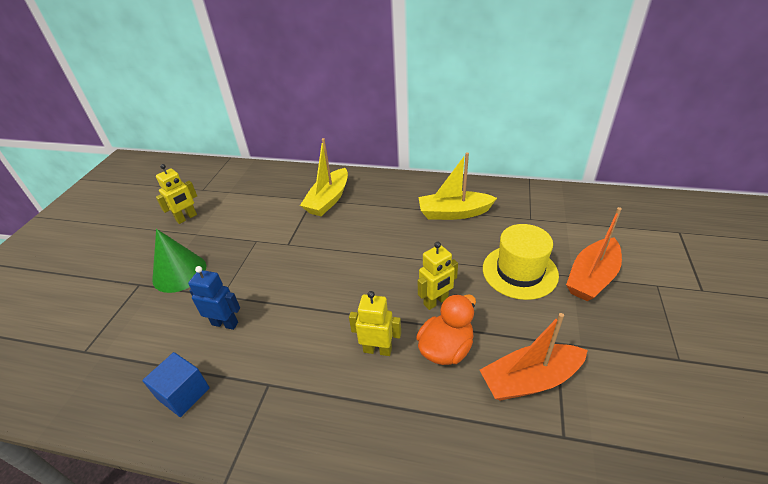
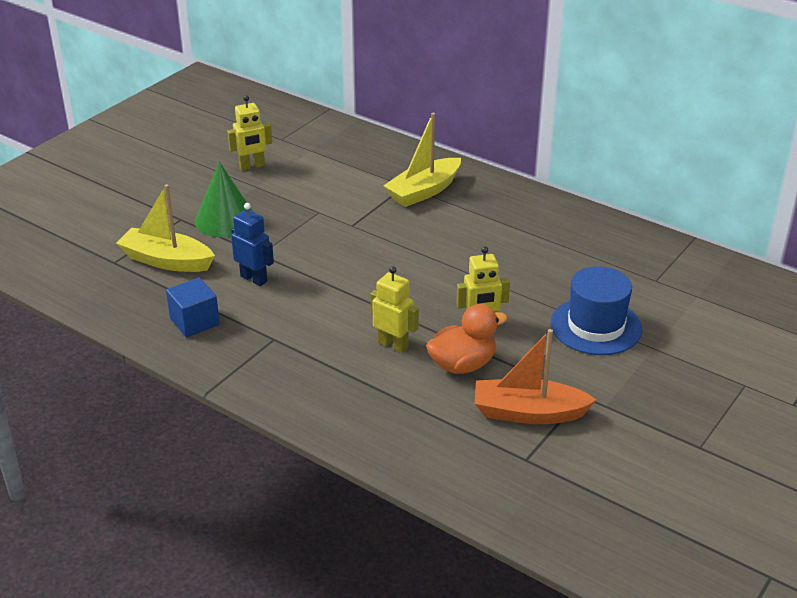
camera: 20 degrees right, 5 degrees down
(454, 213) = (566, 247): yellow boat -> yellow boat (166, 261)
(519, 271) = (596, 326): yellow hat -> blue hat
(591, 277) = (674, 356): orange boat -> none

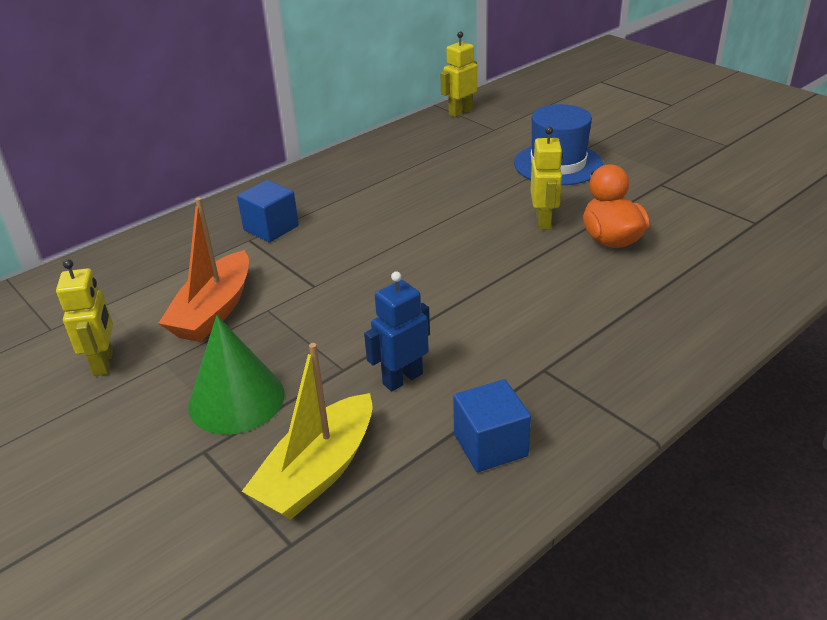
camera: 75 degrees left, 0 degrees up
(393, 345) = (570, 278): yellow robot -> yellow robot (460, 112)
(423, 191) = (271, 228): yellow boat -> blue cube
(528, 413) = (688, 213): orange boat -> orange boat (214, 311)

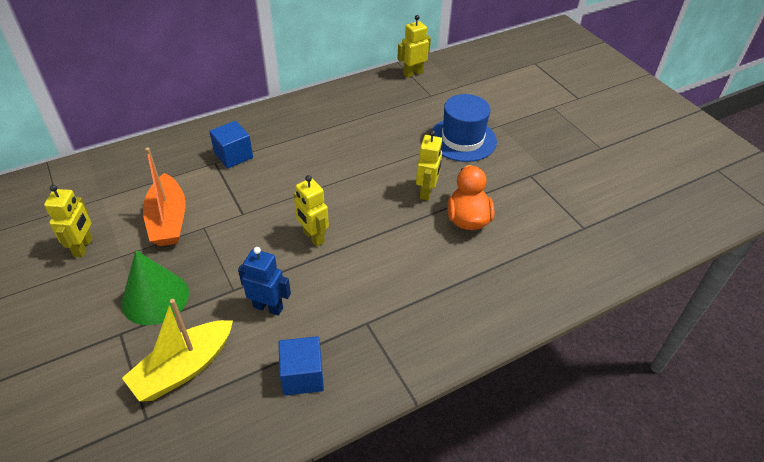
camera: 10 degrees right, 10 degrees up
(214, 311) = (168, 220): orange boat -> orange boat turned 45 degrees counterclockwise
(402, 378) = (268, 307): blue robot -> blue robot turned 45 degrees clockwise
(423, 293) = (313, 237): none -> yellow robot

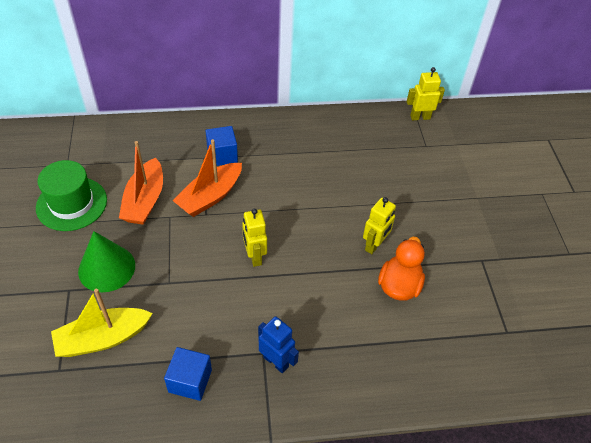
camera: 20 degrees right, 5 degrees up
(83, 247) = (71, 203): yellow robot -> green hat
(239, 196) = (210, 196): none -> orange boat
(268, 307) = (190, 309): blue robot -> blue robot (276, 361)
(462, 139) = (434, 202): blue hat -> none

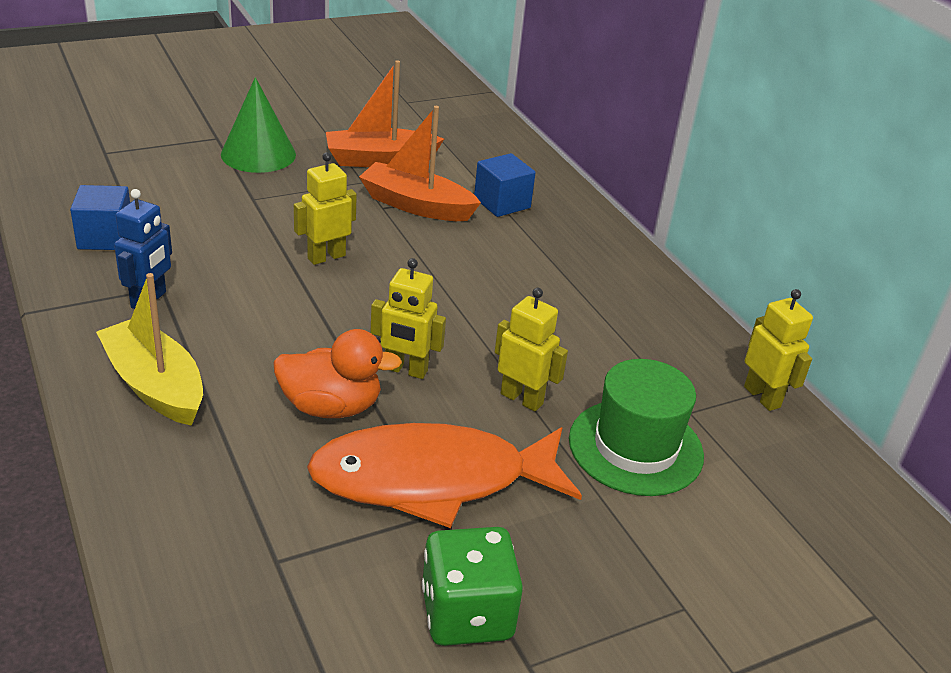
camera: 70 degrees right, 15 degrees down
(71, 203) = (346, 116): green hat -> green hat (635, 447)
(103, 338) = (154, 170): yellow boat -> yellow boat (155, 385)
(406, 204) = (522, 399): none -> yellow robot
(460, 256) = (432, 480): none -> orange fish
(542, 266) = (467, 614): none -> green dice

